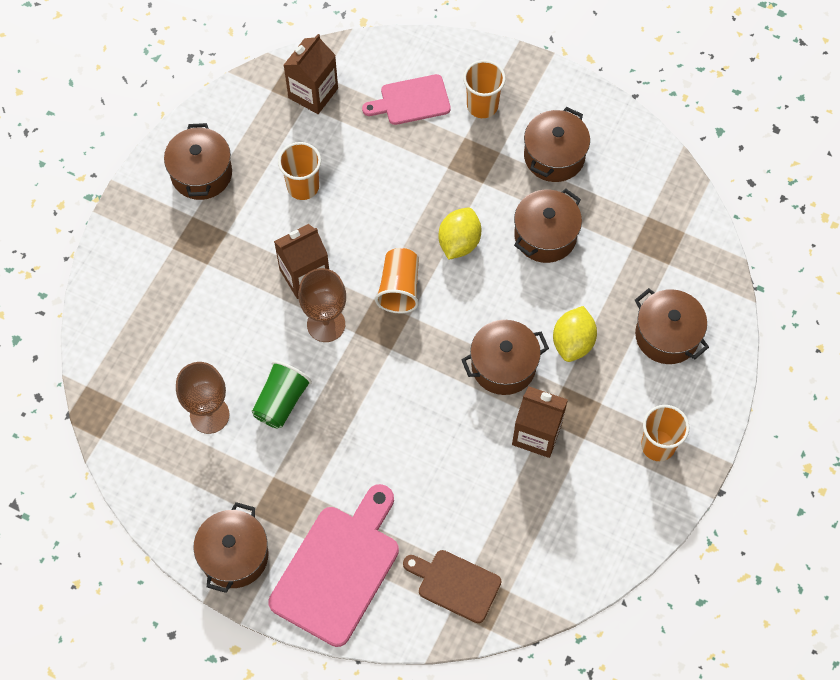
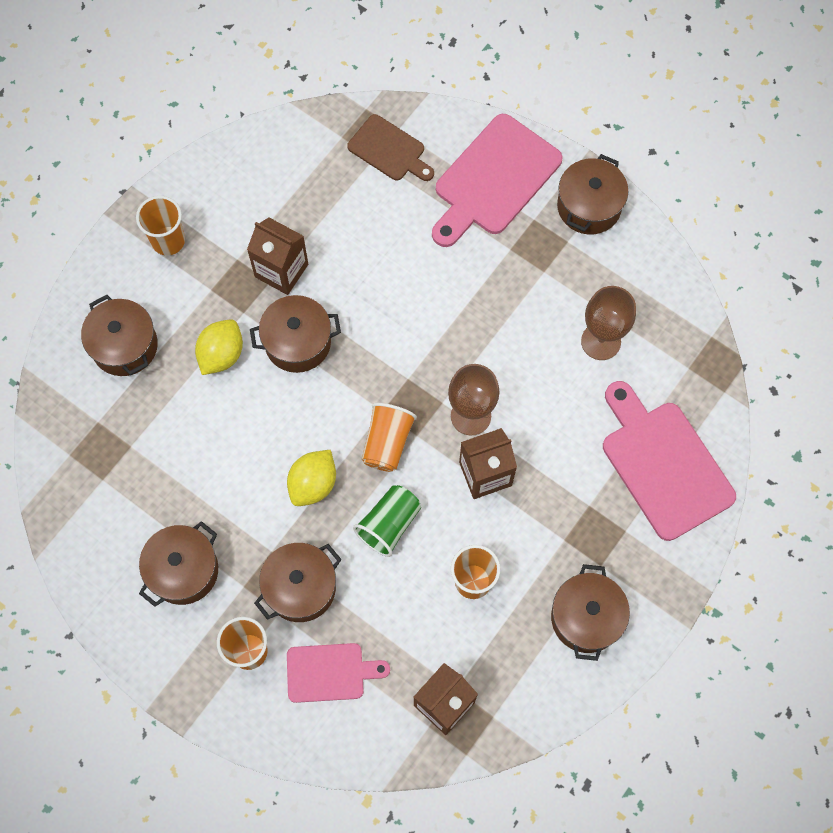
camera: 170 degrees left, 5 degrees up
(141, 310) = (663, 464): none -> pink cutting board
(281, 401) = (527, 343): green cup -> green cup (389, 524)
(545, 235) = (219, 476): brown pot -> brown pot (300, 588)

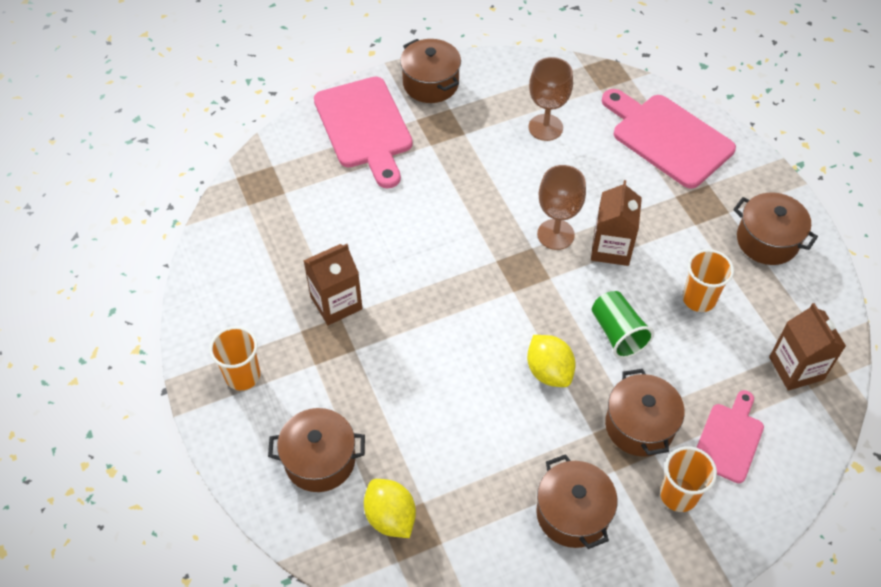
camera: 60 degrees left, 15 degrees down
(221, 354) = (383, 385): yellow lemon -> yellow lemon (390, 517)
(297, 342) = (411, 322): brown pot -> none
(387, 442) = (544, 301): orange cup -> none
(389, 150) = (286, 179): brown cutting board -> none
(663, 464) = (668, 138): pink cutting board -> pink cutting board turned 45 degrees clockwise

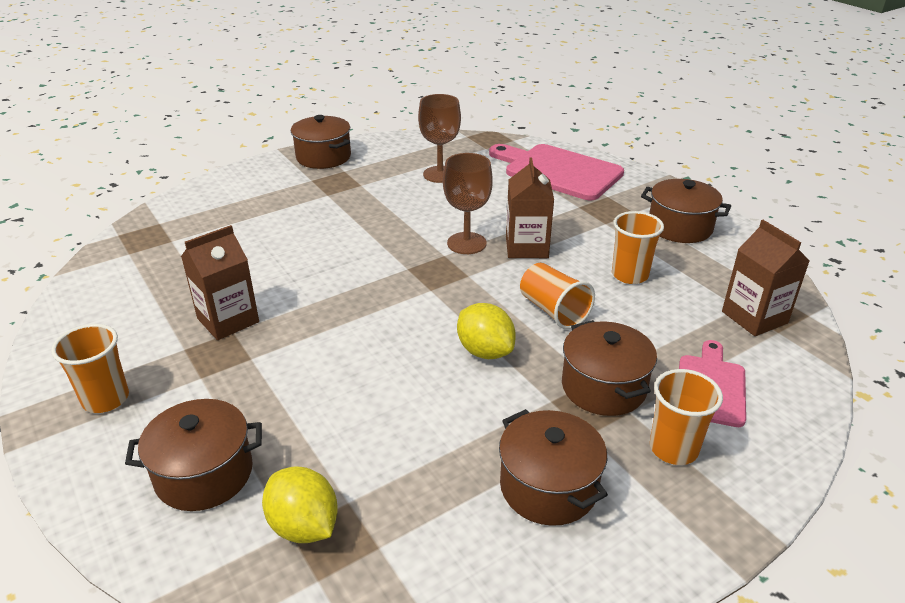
camera: 10 degrees left, 20 degrees down
(365, 127) = (258, 189): pink cutting board -> none
(617, 333) = (553, 311): green cup -> orange cup

